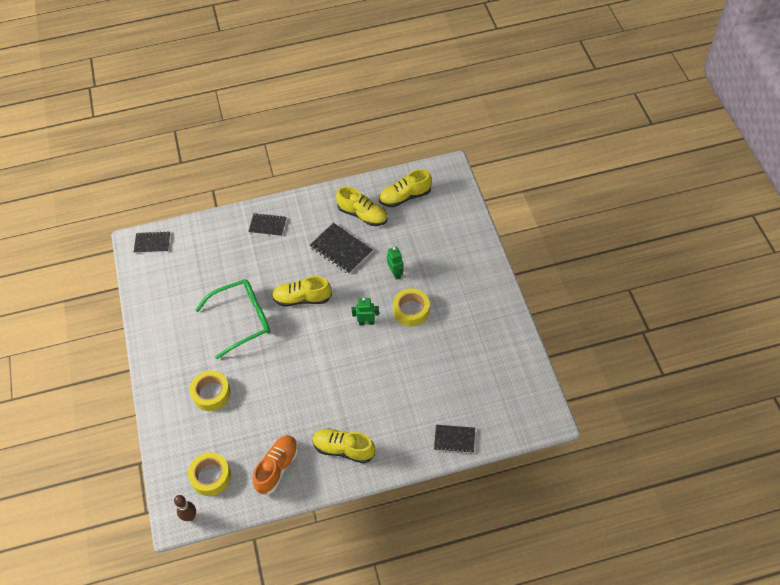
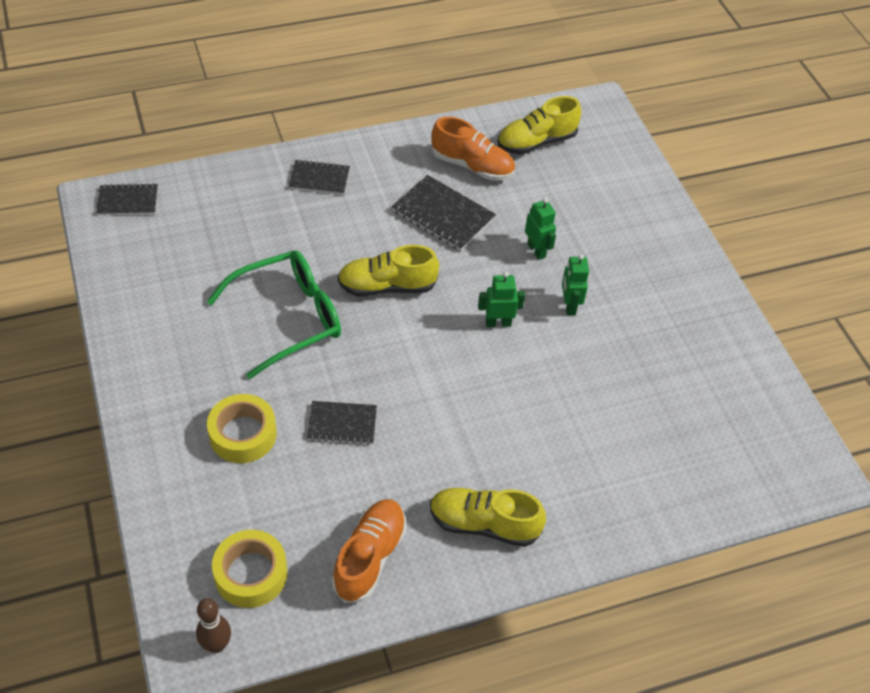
camera: 10 degrees left, 5 degrees down
(363, 214) = (472, 166): yellow shoe -> orange shoe
(411, 310) = (569, 306): yellow tape -> green robot
(454, 439) = (672, 507): black notebook -> black notebook (342, 424)

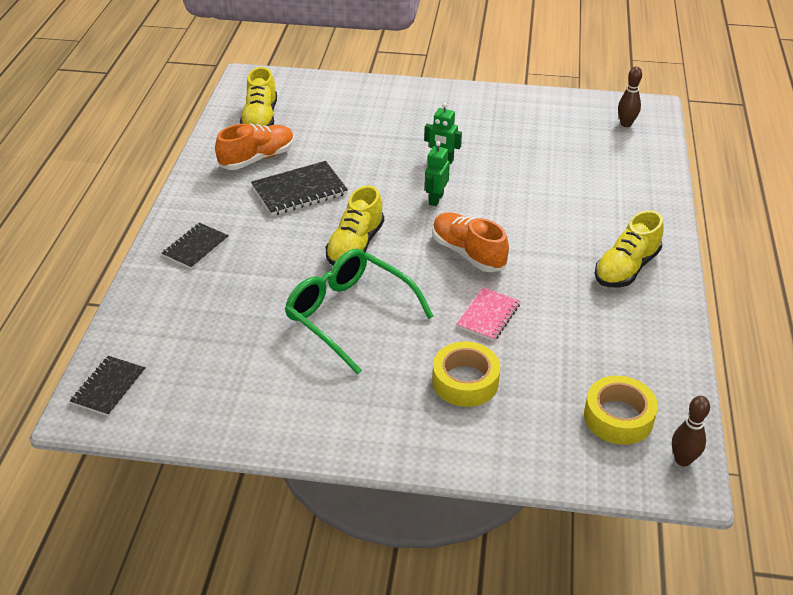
camera: 60 degrees left, 10 degrees down
(288, 318) = (349, 315): green glasses -> green glasses turned 45 degrees counterclockwise
(342, 424) = (488, 316): black notebook -> pink notebook
(370, 557) = (631, 339): orange shoe -> orange shoe (468, 253)
(536, 250) = (375, 157): green robot -> none
(765, 455) = (626, 124): none -> brown bowling pin

